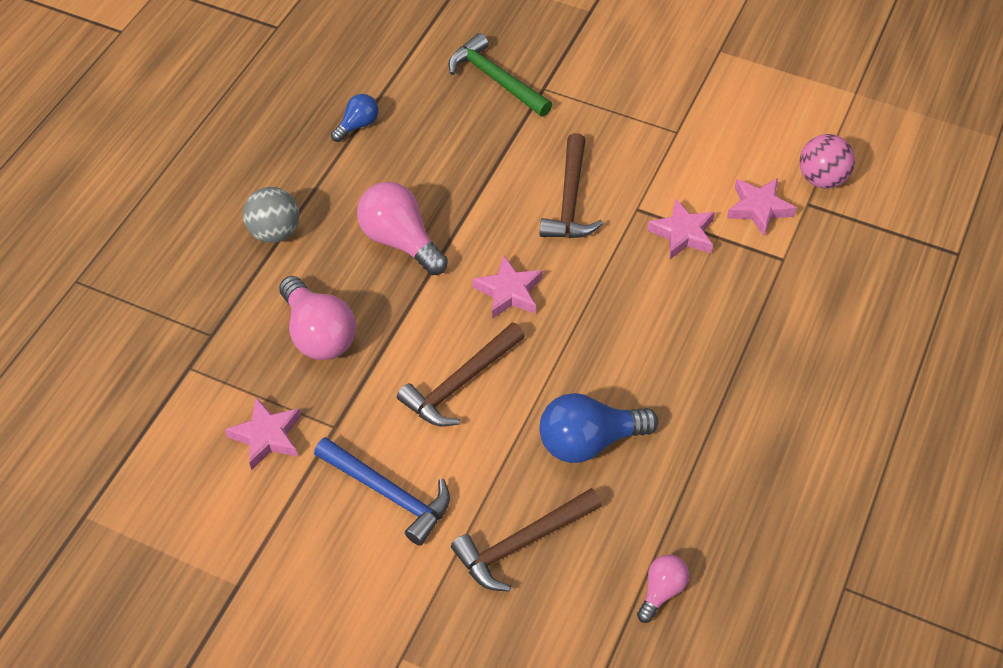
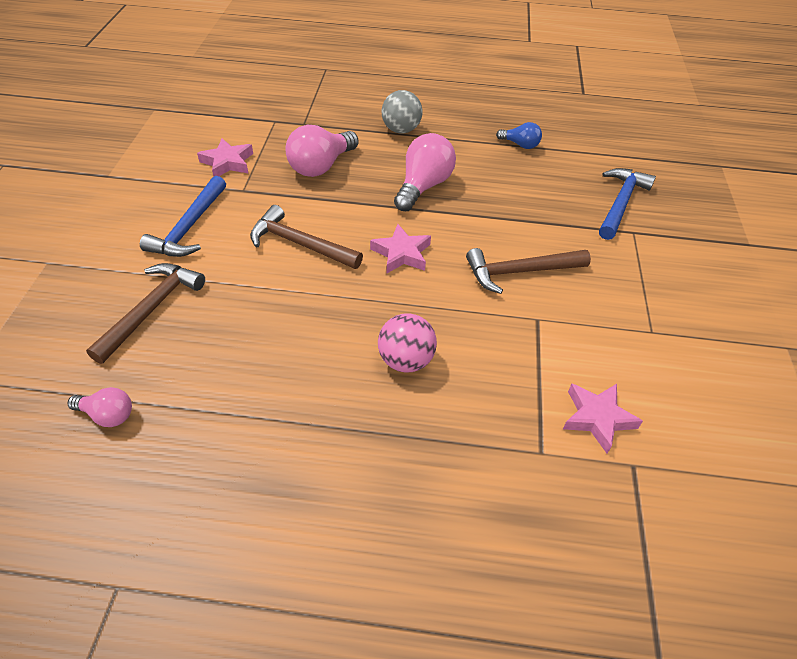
camera: 70 degrees right, 5 degrees down
(495, 79) = (620, 203): green hammer -> blue hammer
(522, 543) = (151, 309): brown hammer -> brown hammer turned 75 degrees clockwise
(588, 441) = (262, 333): blue light bulb -> none
(683, 234) = (527, 359): pink star -> none
(822, 179) = (678, 473): pink ball -> pink ball (406, 360)

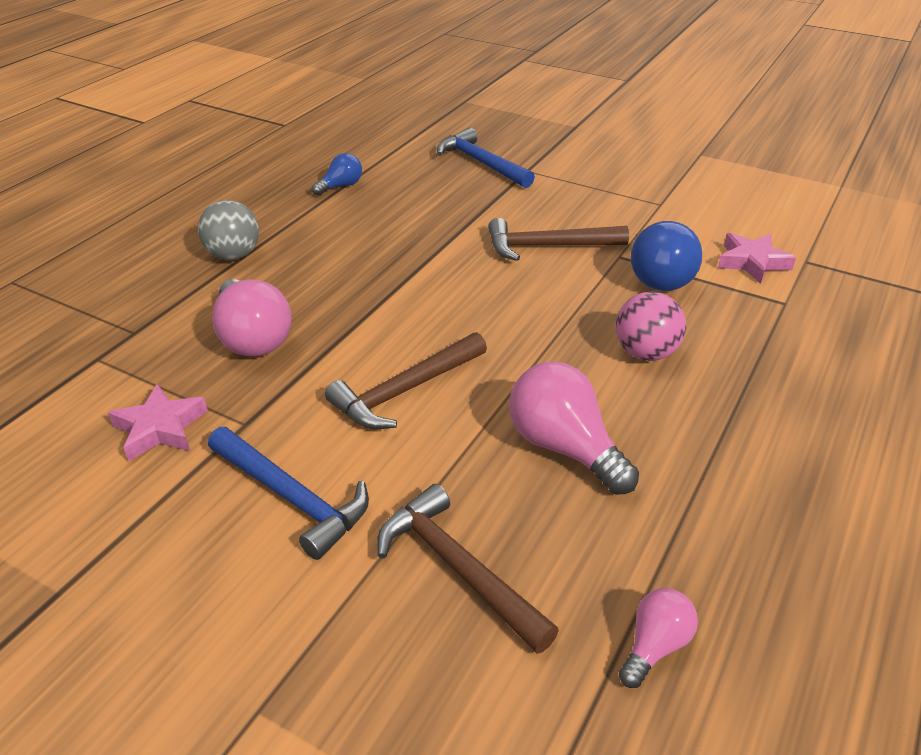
camera: 65 degrees left, 10 degrees down
(401, 253) = (474, 314): pink star -> none
(423, 186) = (363, 268): pink light bulb -> pink light bulb (564, 447)
(520, 272) = (548, 246): brown hammer -> brown hammer turned 75 degrees clockwise
(525, 352) = (661, 276): none -> blue light bulb

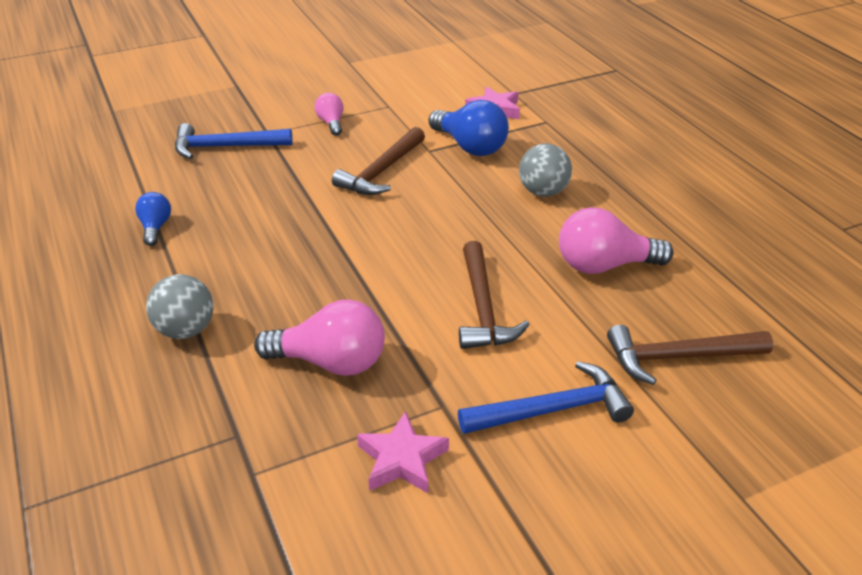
camera: 55 degrees left, 0 degrees up
(645, 353) = (543, 192): pink ball -> grey ball
(655, 646) = (785, 309): pink light bulb -> pink light bulb (331, 123)

